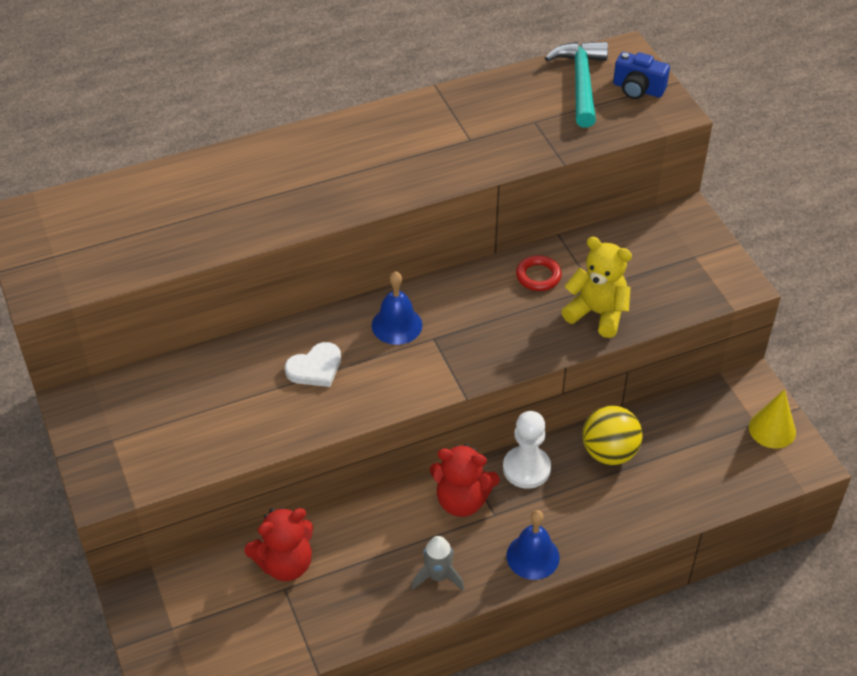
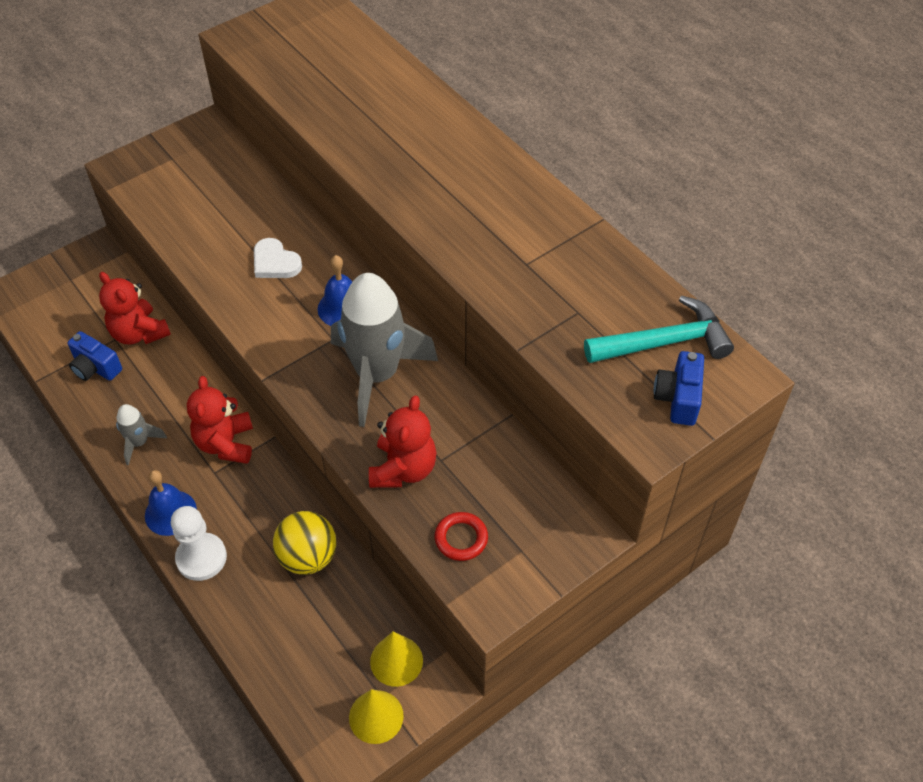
camera: 75 degrees right, 5 degrees up
(320, 610) = (95, 368): none -> blue camera
(487, 313) = (377, 375): none -> grey rocket
(526, 468) = (273, 488): white pawn -> white pawn (201, 558)
(538, 276) = (442, 407): red ring -> red ring (461, 538)
(597, 313) = (403, 469): yellow teddy bear -> red teddy bear
(724, 407) = (396, 661): none -> yellow cone

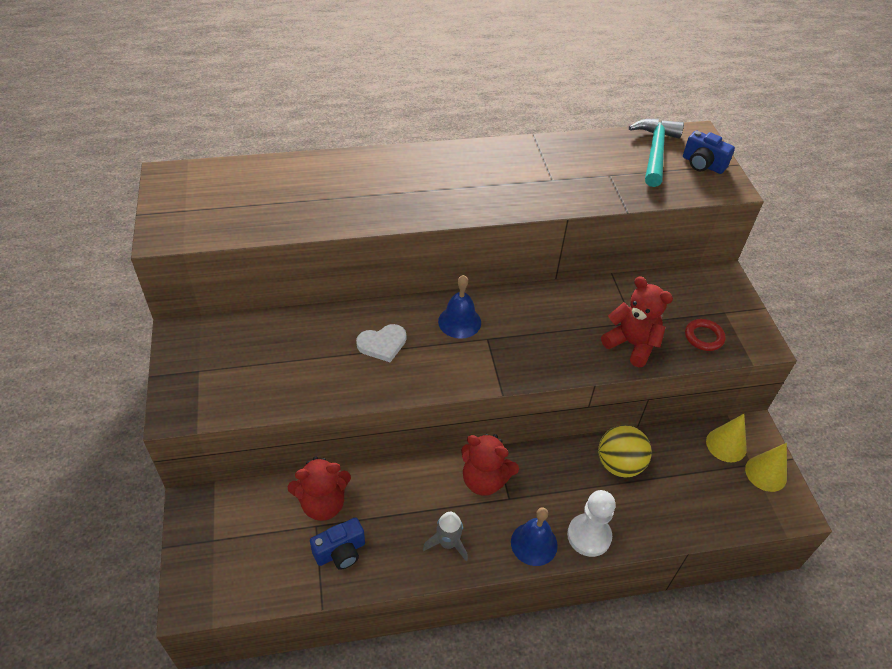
camera: 65 degrees left, 5 degrees down
(377, 375) = (538, 326): grey rocket -> none

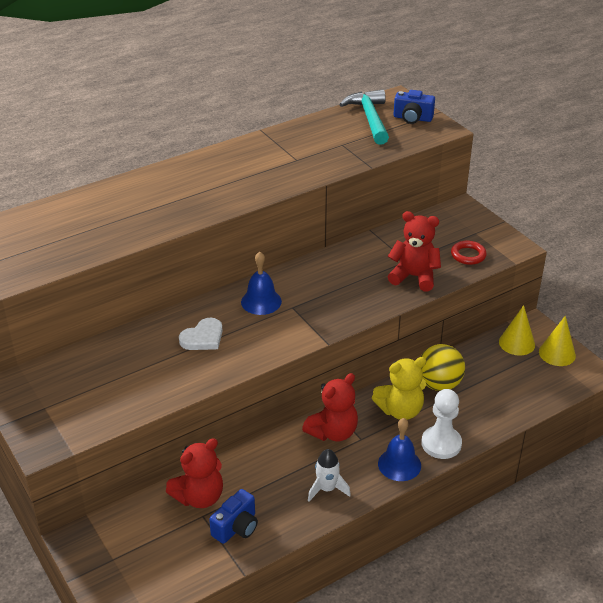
camera: 20 degrees left, 10 degrees down
(447, 543) = (327, 489): grey rocket -> white rocket
(484, 480) = (333, 432): red teddy bear -> red teddy bear turned 45 degrees counterclockwise
(564, 480) = (400, 410): none -> yellow teddy bear

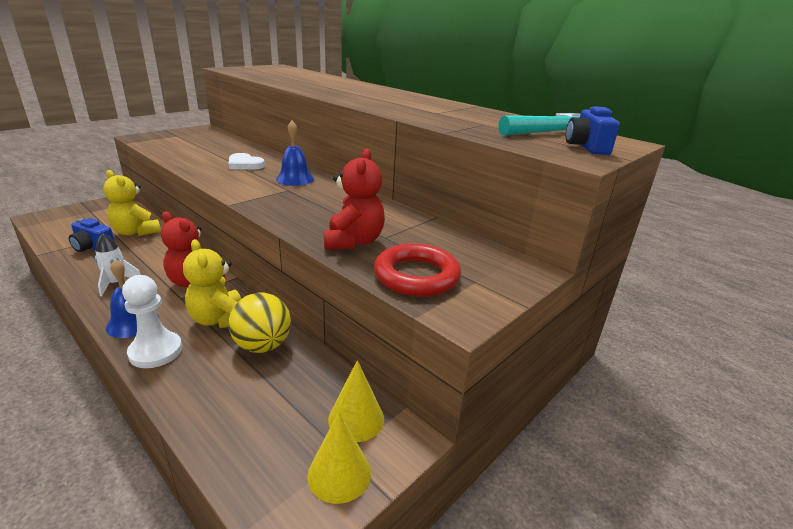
camera: 75 degrees right, 10 degrees down
(199, 497) = (136, 232): red teddy bear -> yellow teddy bear
(468, 255) = (416, 276): red ring -> red ring, size x1.68

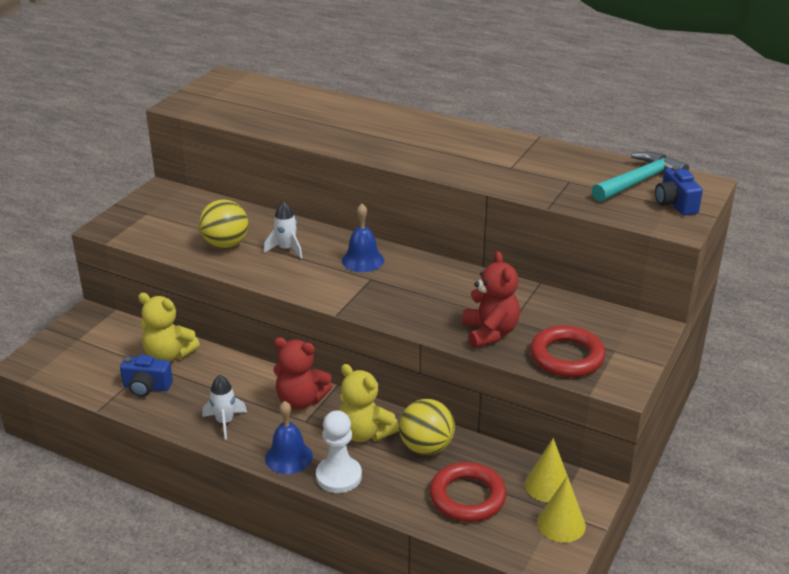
camera: 15 degrees left, 5 degrees up
(204, 156) = (225, 245): none -> yellow ball
(245, 164) = (286, 249): white heart -> white rocket
(259, 407) = (467, 497): none -> red ring

